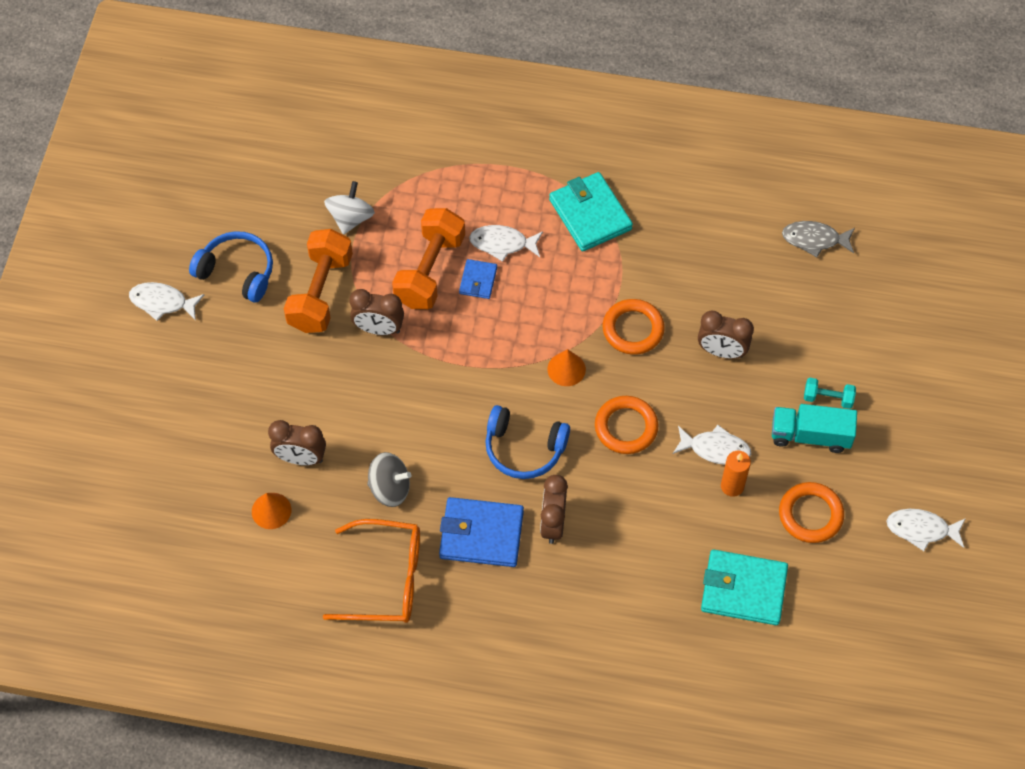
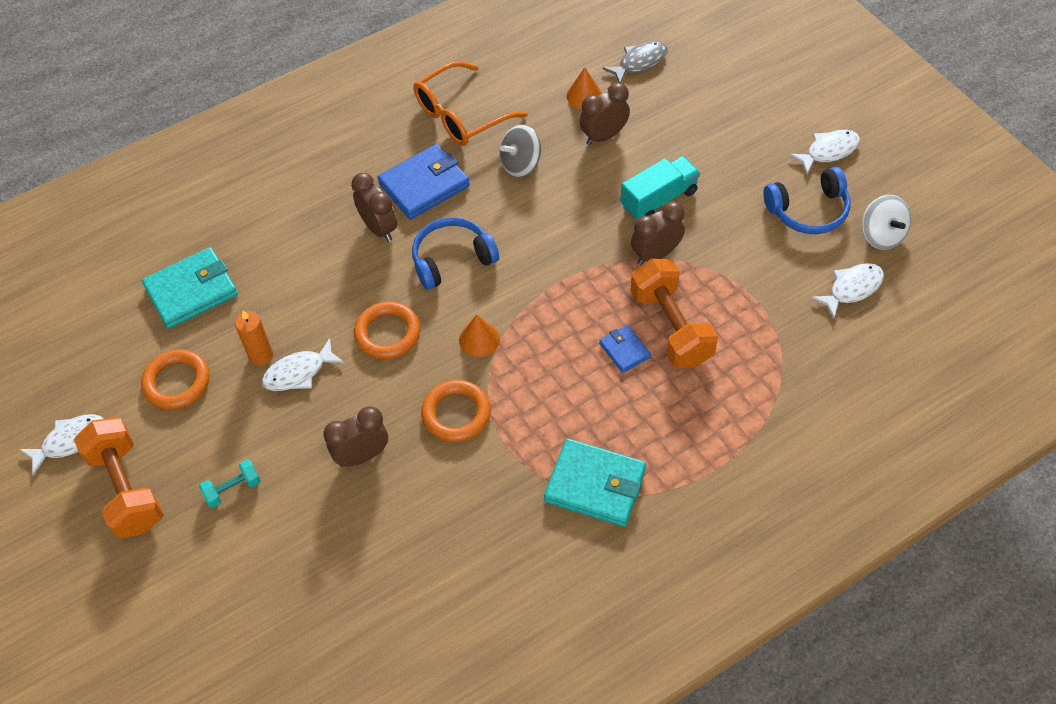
camera: 140 degrees right, 5 degrees down
(320, 292) = (730, 245): orange dumbbell -> orange dumbbell (127, 489)
(350, 218) = (782, 316): white spinning top -> white spinning top (881, 235)
(502, 244) = (640, 396): white fish -> white fish (852, 289)
(810, 435) = (224, 445): turquoise truck -> turquoise truck (659, 199)
(814, 239) = (364, 638): grey fish -> grey fish (639, 62)

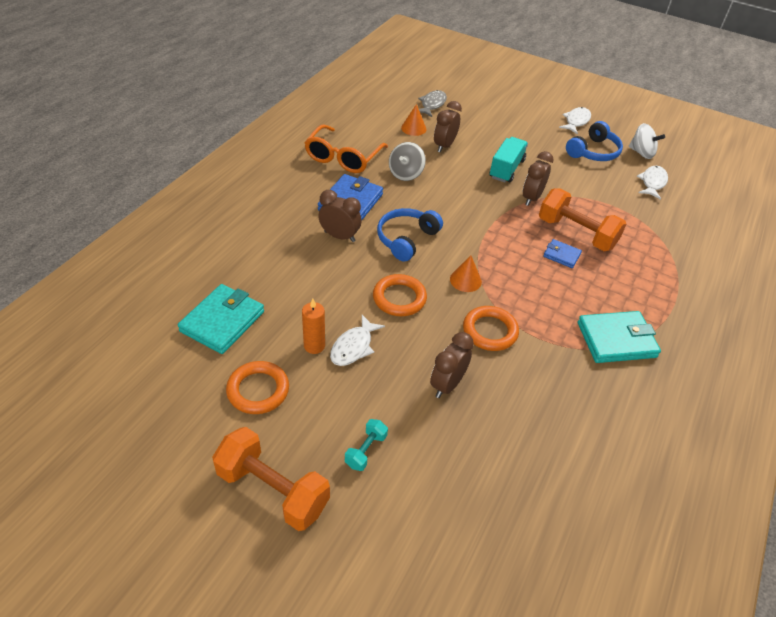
camera: 35 degrees left, 10 degrees down
(70, 441) = (191, 473): white fish -> none

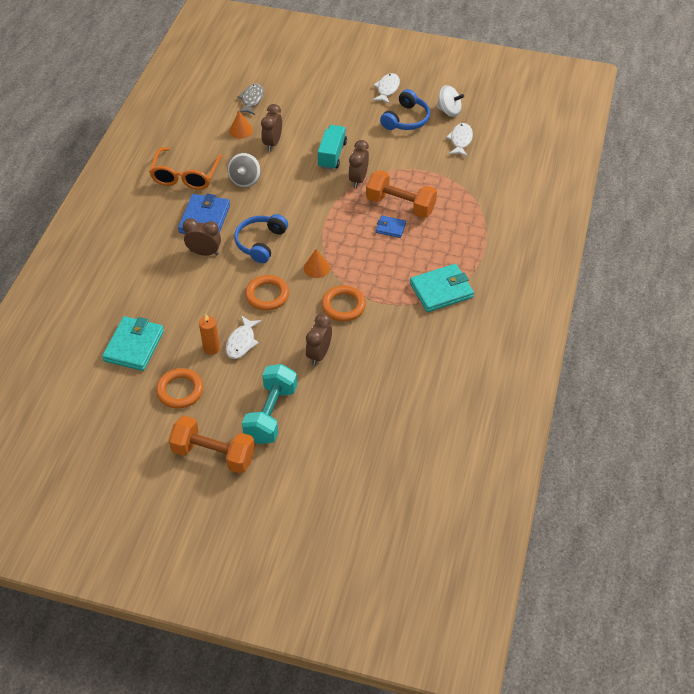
camera: 10 degrees left, 5 degrees up
(366, 450) = (271, 414): turquoise dumbbell -> turquoise dumbbell, size x2.09

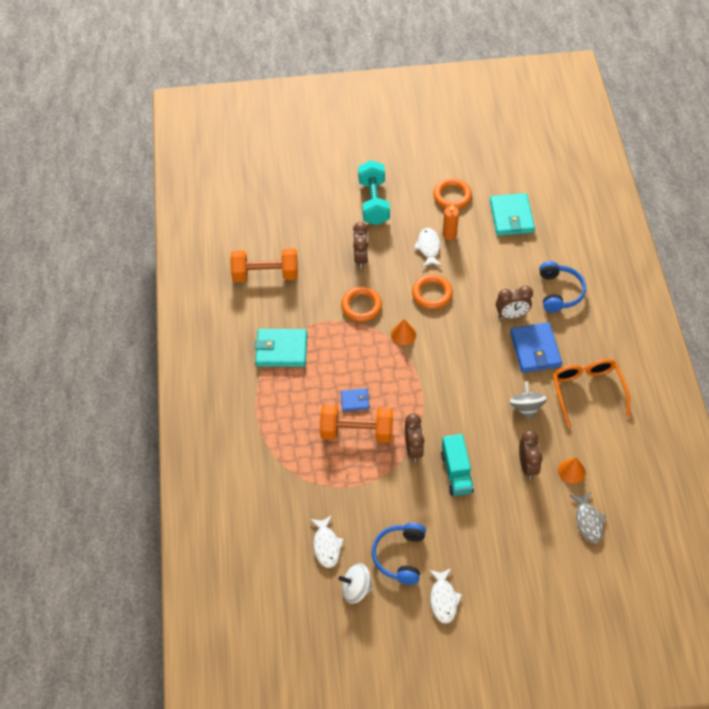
camera: 160 degrees right, 5 degrees up
(214, 454) = (399, 163): orange dumbbell -> orange dumbbell (265, 274)
(260, 242) = (468, 342): blue headphones -> blue headphones (559, 292)
(441, 290) = (281, 350): turquoise wallet -> turquoise wallet turned 45 degrees clockwise

